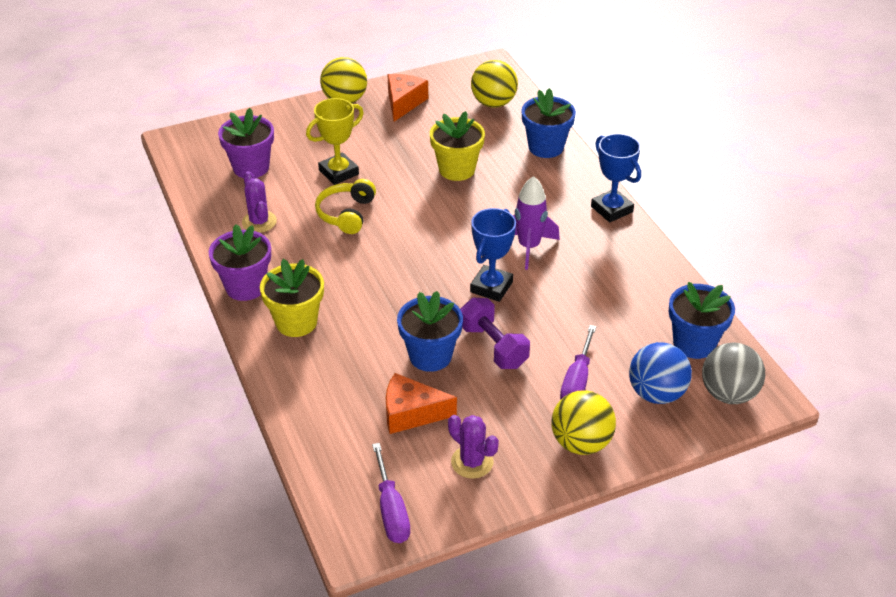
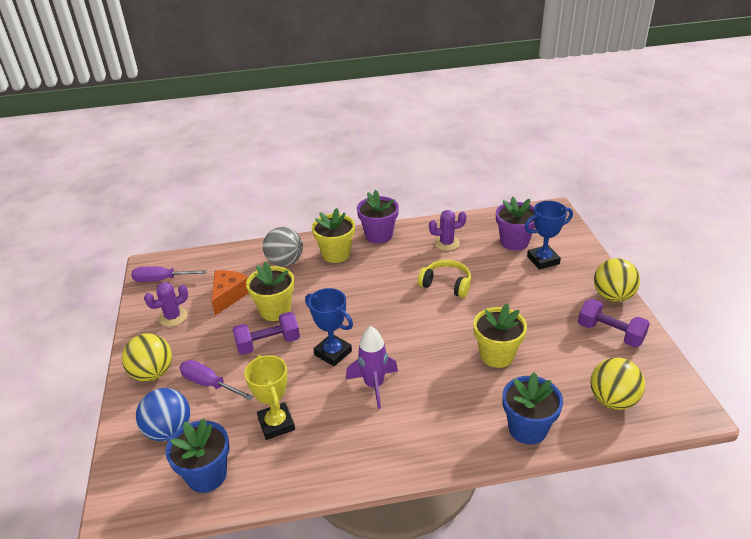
camera: 105 degrees right, 5 degrees down
(338, 172) = (502, 284): yellow trophy -> yellow trophy (276, 424)
(404, 103) = (610, 333): orange cheese -> purple dumbbell
(430, 356) = (275, 310): blue flower pot -> yellow flower pot
(611, 209) = (412, 461): blue trophy -> blue trophy (543, 260)
(728, 394) = (139, 482): grey ball -> grey ball (285, 262)

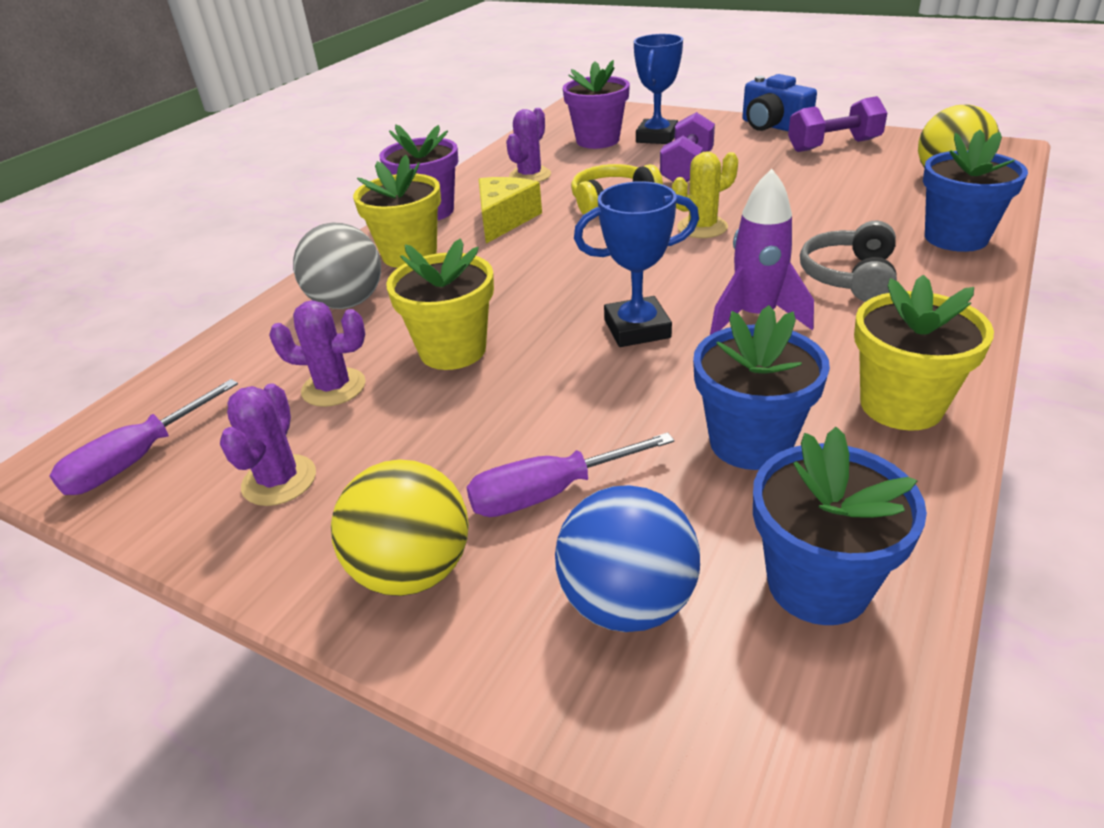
camera: 50 degrees left, 0 degrees up
(229, 296) = (333, 387): orange cheese -> purple cactus
(268, 343) = (528, 385): purple dumbbell -> purple dumbbell (687, 169)
(276, 424) = (750, 442): yellow trophy -> blue flower pot
(392, 262) = (504, 220): none -> yellow cheese
(442, 402) = (849, 277): none -> grey headphones
(447, 329) = (702, 227): none -> yellow cactus
(496, 355) = (795, 213): yellow flower pot -> yellow flower pot (901, 405)
(612, 296) = (772, 126): yellow ball -> blue camera

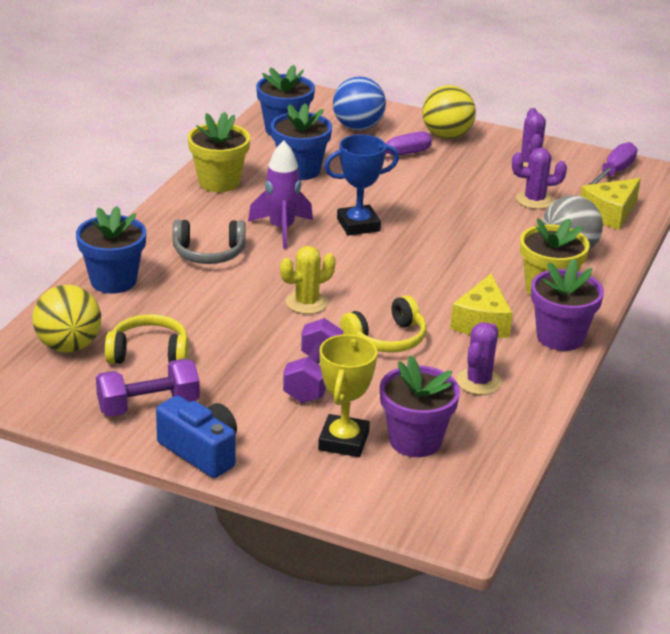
camera: 170 degrees right, 5 degrees down
(233, 366) = (610, 213): none -> yellow cheese
(453, 350) = (473, 217): yellow flower pot -> none
(656, 137) = (343, 441): blue trophy -> yellow trophy
(849, 277) = (209, 253): grey headphones -> grey headphones turned 75 degrees clockwise
(858, 177) = (149, 353): none -> yellow headphones

